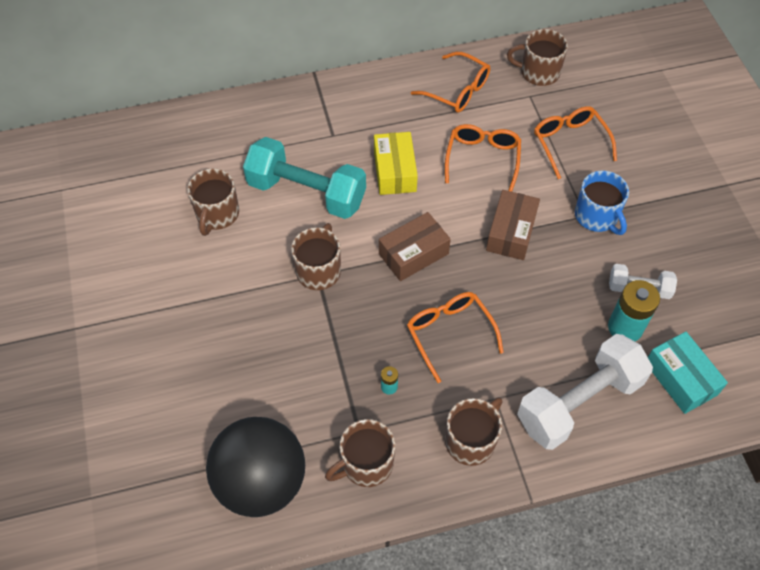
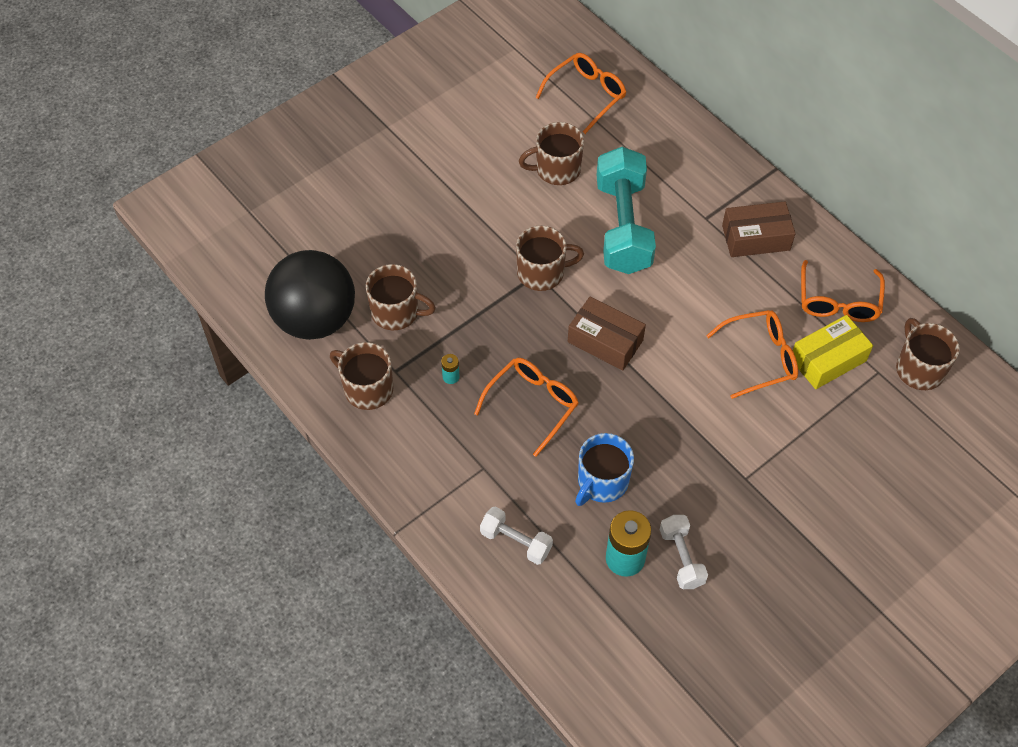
camera: 65 degrees right, 0 degrees up
(395, 171) = (694, 287): yellow box -> yellow box (828, 360)
(471, 440) = (430, 463): brown mug -> brown mug (396, 312)
(511, 232) = (681, 416): brown box -> brown box (756, 238)
(569, 143) = (836, 432): orange glasses -> orange glasses (586, 95)
(579, 402) = (516, 541): white dumbbell -> white dumbbell, size x0.50
(597, 216) = (751, 490): blue mug -> blue mug (602, 482)
(680, 378) = (592, 628): turquoise box -> none

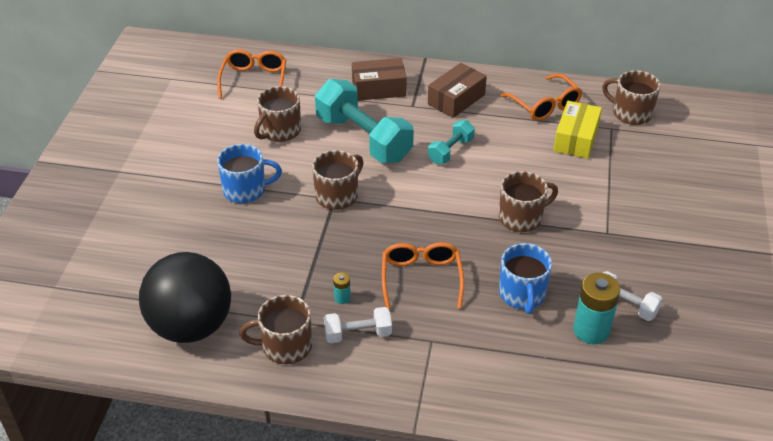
camera: 40 degrees left, 15 degrees down
(396, 312) = (254, 282): brown mug -> brown mug (521, 218)
(471, 214) = (246, 190): none -> blue mug
(516, 541) = (508, 372): white dumbbell -> white dumbbell (358, 334)
(605, 341) = (427, 210): brown box -> brown box (378, 88)
(690, 292) = (451, 151): none -> turquoise dumbbell
(760, 358) = (536, 161): orange glasses -> none

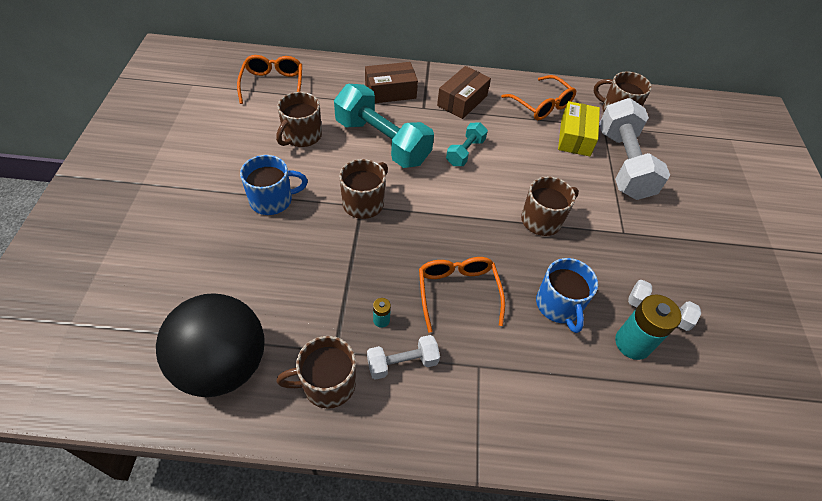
camera: 10 degrees left, 10 degrees up
(624, 167) = (623, 164): none -> white dumbbell

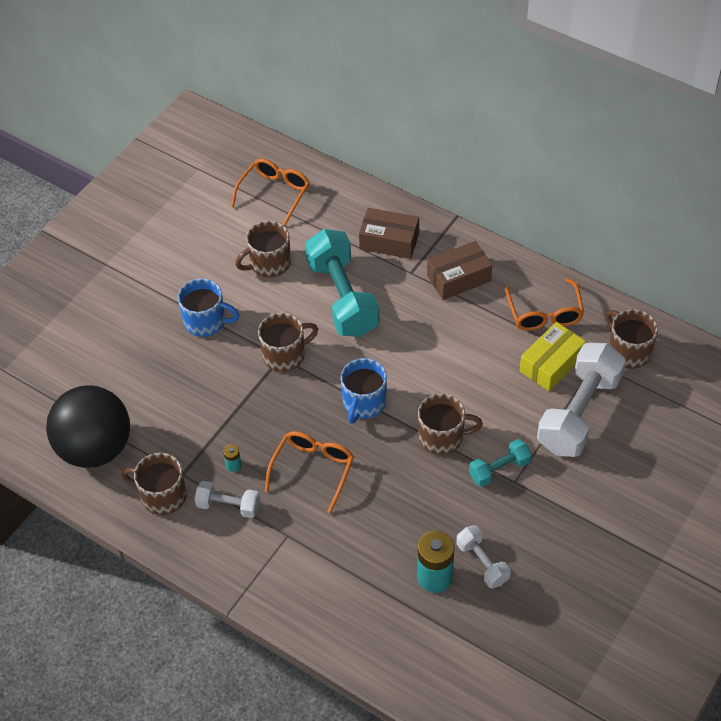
camera: 35 degrees right, 0 degrees up
(465, 152) = (418, 338): turquoise dumbbell -> turquoise dumbbell (499, 469)
(559, 305) = (394, 518): blue mug -> blue mug (364, 403)

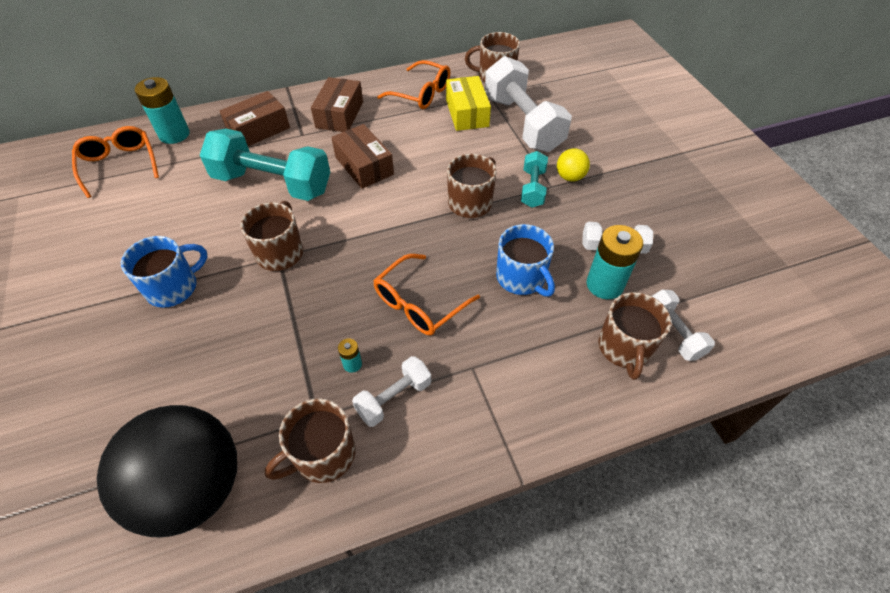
camera: 55 degrees left, 0 degrees up
(269, 264) = (178, 208): brown mug -> brown mug (624, 348)
(313, 469) = (419, 304): orange glasses -> orange glasses turned 105 degrees counterclockwise
(333, 196) = (174, 134): none -> turquoise battery
(364, 403) = (388, 230): blue mug -> blue mug (521, 278)
(415, 339) = (364, 166): none -> brown box
(425, 646) = (673, 332): none -> white dumbbell
(539, 488) = (570, 177): none -> yellow ball

